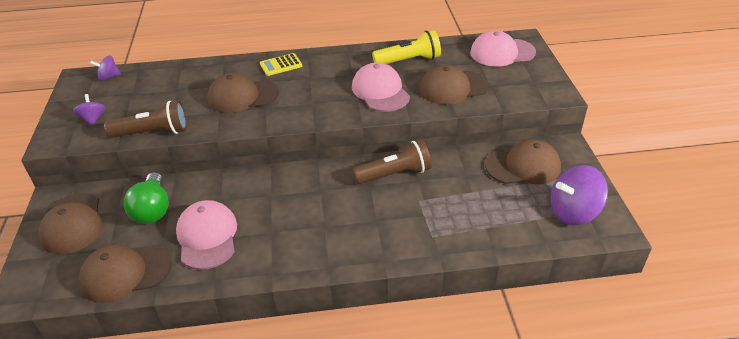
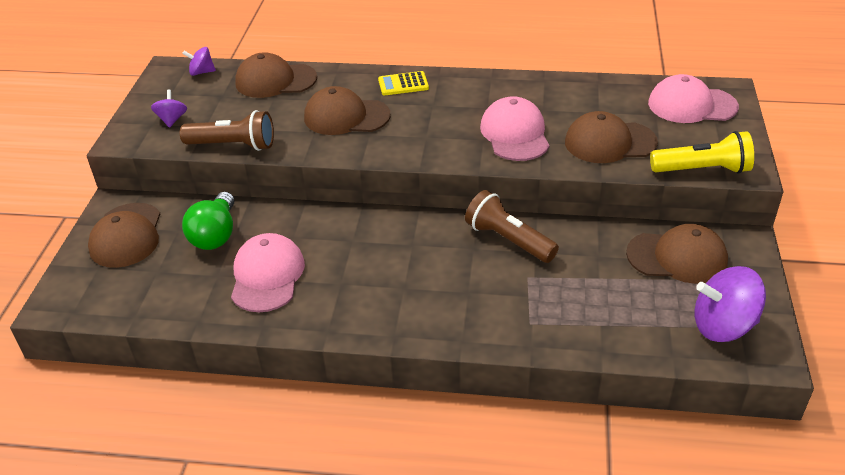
camera: 15 degrees right, 0 degrees up
(125, 273) = (169, 300): brown cap -> brown cap (275, 80)
(395, 174) = (508, 240): brown flashlight -> brown flashlight turned 135 degrees counterclockwise
(409, 60) = (564, 99): yellow flashlight -> yellow flashlight (702, 170)

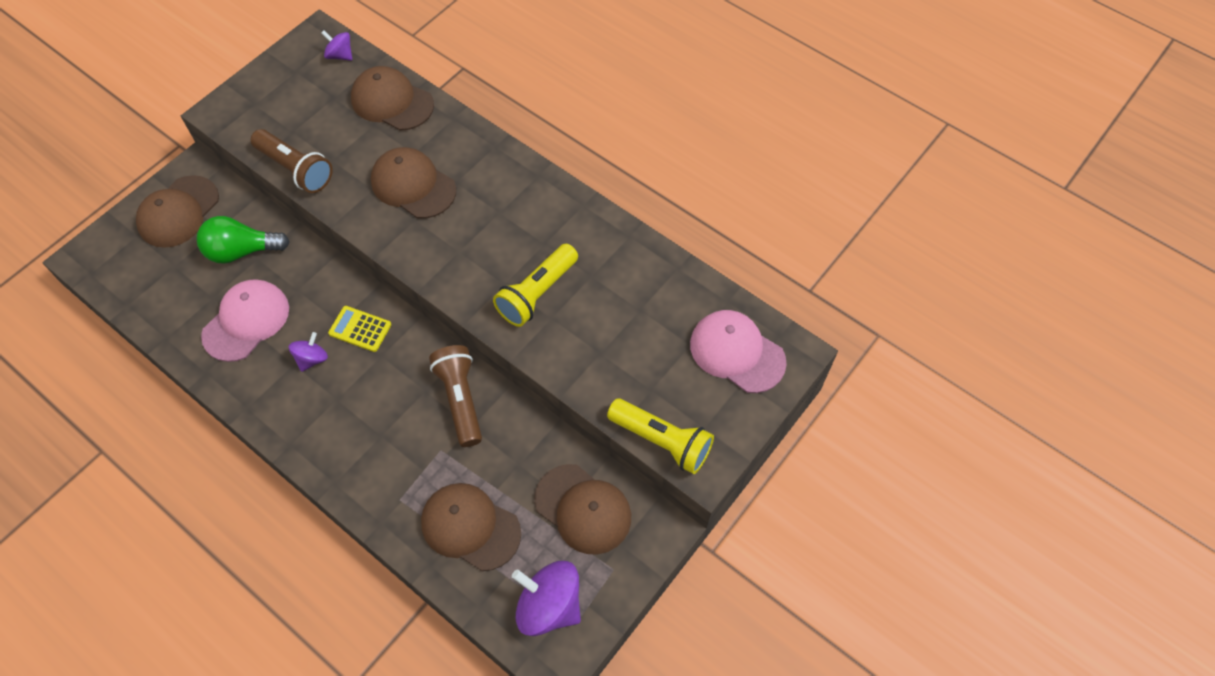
camera: 30 degrees right, 20 degrees up
(172, 120) = (272, 108): purple spinning top -> purple spinning top (312, 359)
(215, 235) = (242, 251): green light bulb -> green light bulb turned 45 degrees clockwise
(403, 84) = (496, 169): yellow calculator -> yellow calculator (360, 329)
(515, 134) = (537, 293): pink cap -> yellow flashlight
(609, 142) = (611, 355): brown cap -> brown cap (470, 527)

